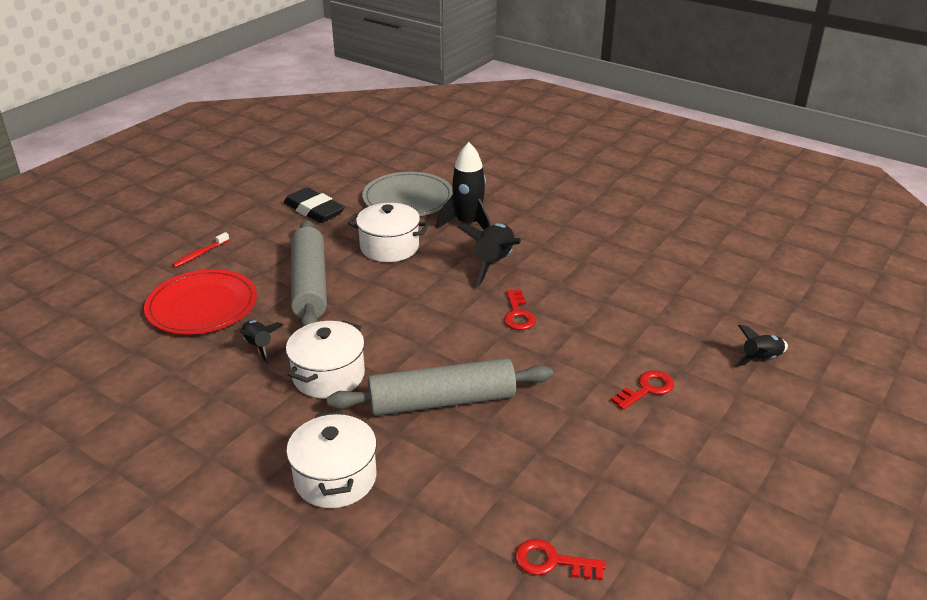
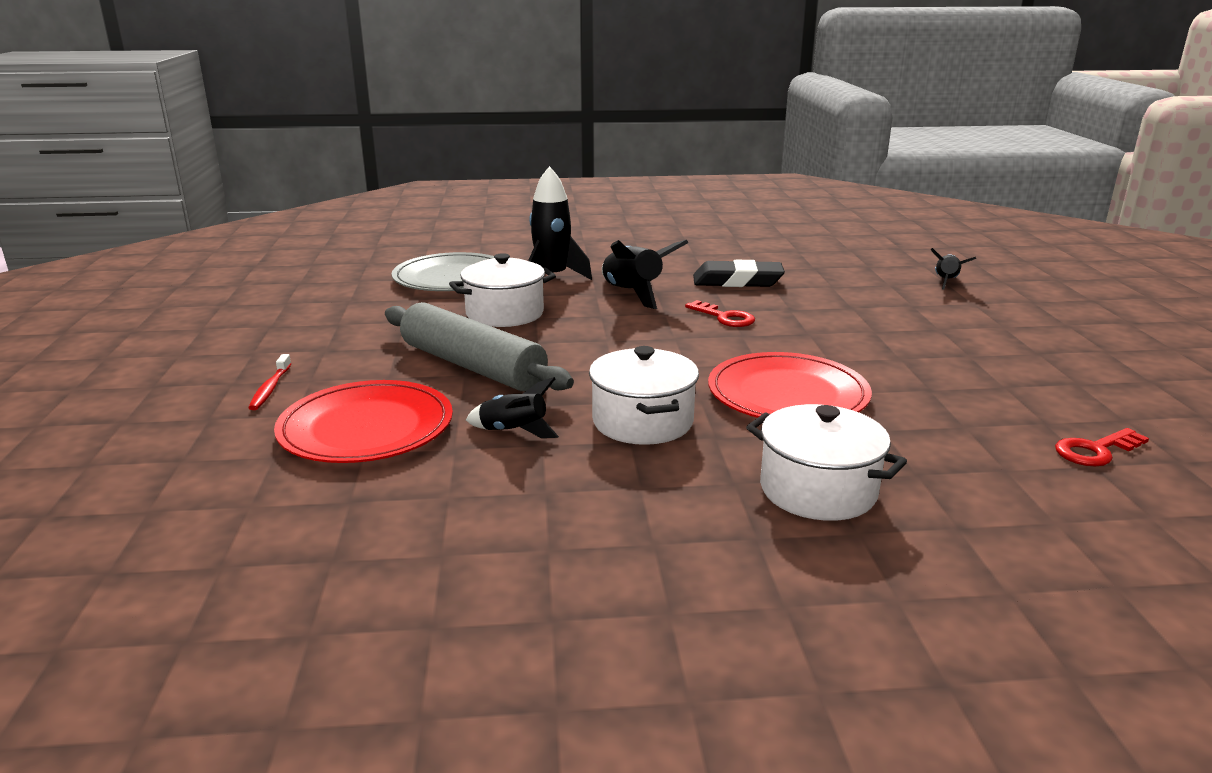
camera: 40 degrees left, 10 degrees down
(314, 210) = (357, 313): black eraser -> black eraser (737, 281)
(442, 401) = (787, 394): grey rolling pin -> red plate
(647, 389) = (917, 324): red key -> none

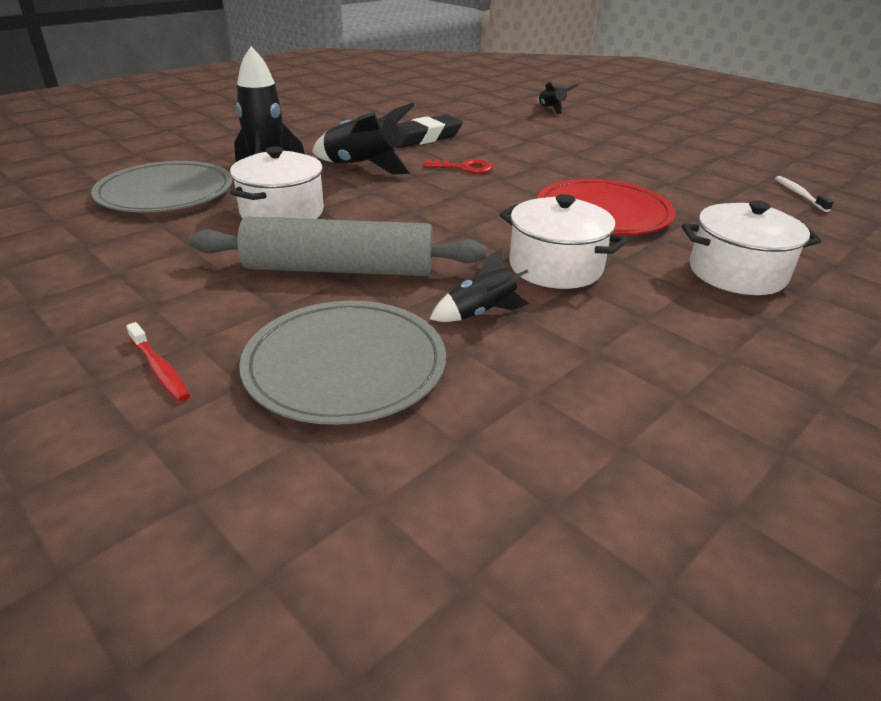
camera: 40 degrees left, 10 degrees up
(366, 427) = (345, 365): red plate -> grey plate
(1095, 451) = (799, 194): red key -> white toothbrush

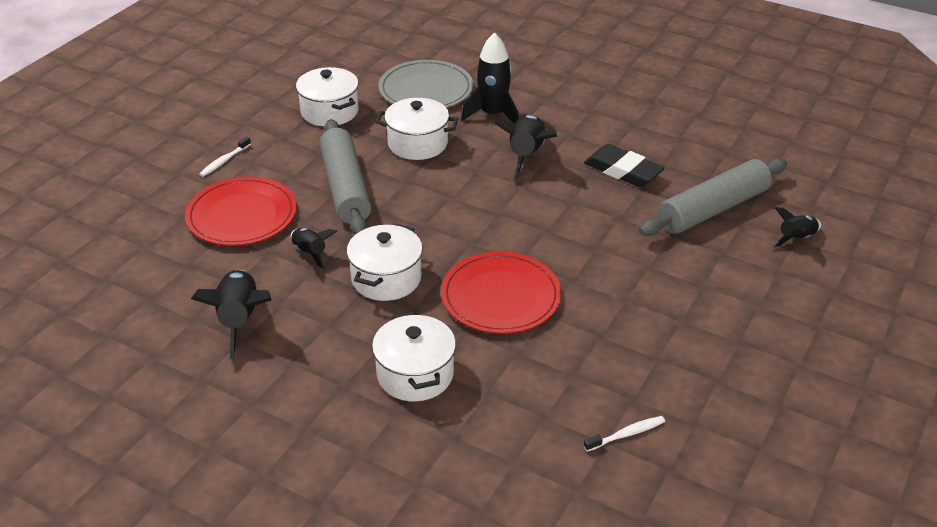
camera: 75 degrees right, 5 degrees up
(130, 257) = (329, 111): none -> white pot
(159, 369) = (224, 161): red toothbrush -> white toothbrush
(345, 365) = (242, 215): grey plate -> red plate
(464, 168) = (559, 207): red key -> none
(501, 122) = (713, 209): none -> grey rolling pin
(629, 394) = (240, 320): none -> black rocket

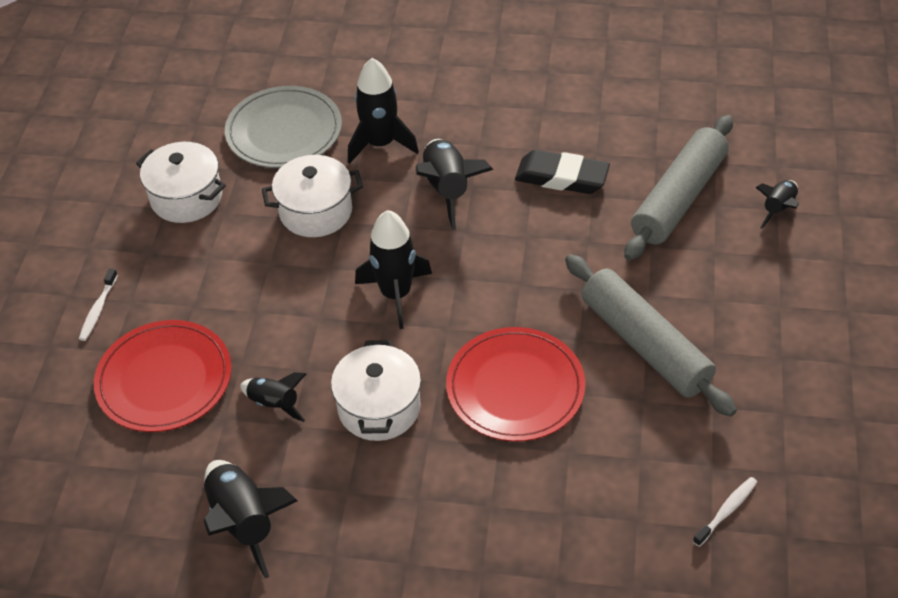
camera: 20 degrees left, 10 degrees up
(345, 188) = (265, 300): grey rolling pin -> grey rolling pin (644, 344)
(415, 374) = (476, 519): white pot -> none
(445, 210) = (396, 294): none -> black rocket

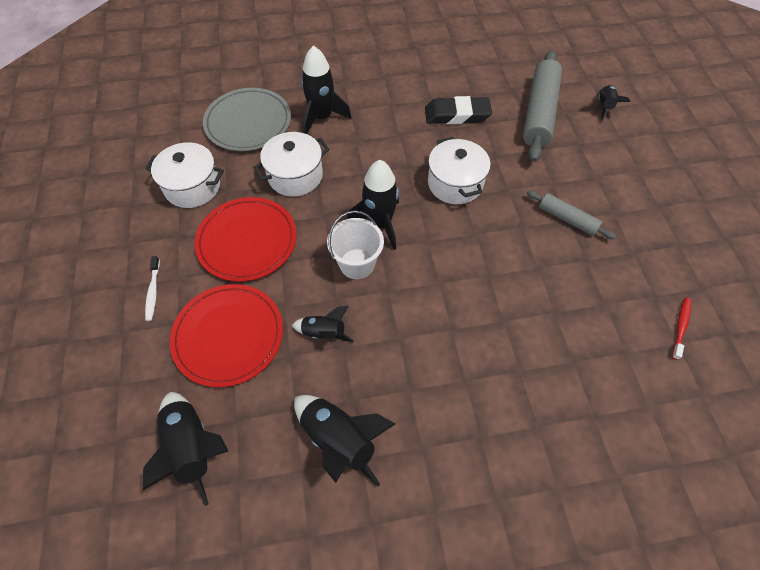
camera: 20 degrees left, 10 degrees up
(347, 335) = (357, 264): none -> white bucket
(379, 407) = (404, 315): white pot -> white pot (455, 183)
(447, 189) = (383, 140): black rocket -> black rocket (192, 447)
(515, 387) = (495, 273): red plate -> red plate (247, 241)
(644, 344) = (567, 219): grey rolling pin -> grey rolling pin, size x0.54
(726, 511) = (680, 327): white toothbrush -> red toothbrush

